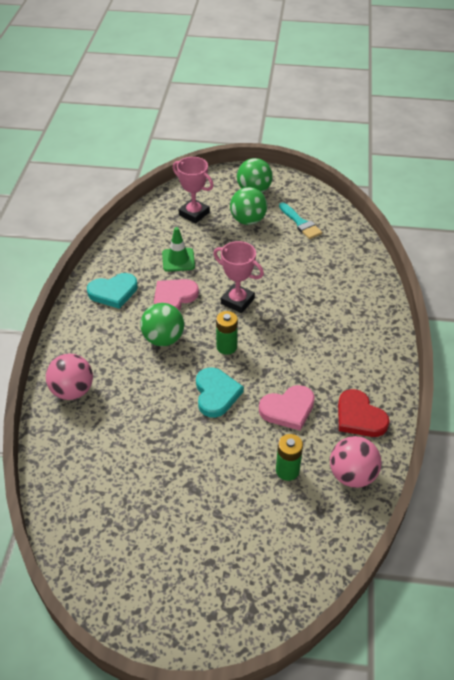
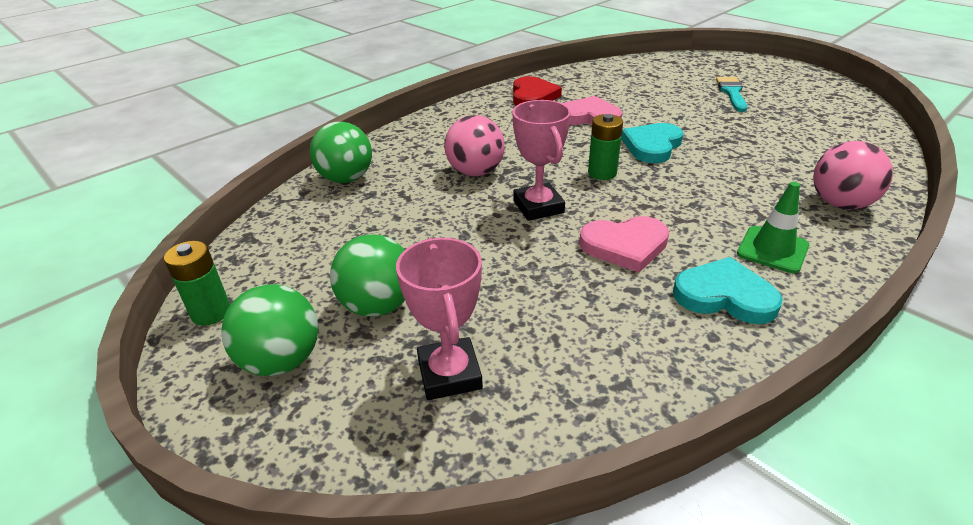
camera: 140 degrees left, 10 degrees down
(163, 339) = (678, 208): green ball -> green ball (346, 179)
(178, 260) = (569, 296): green traffic cone -> green traffic cone (772, 250)
(287, 470) = (631, 93): green battery -> green battery (211, 312)
(300, 223) = (314, 260): turquoise brush -> turquoise brush (732, 92)
(352, 475) = (581, 78): pink ball -> pink ball (475, 172)

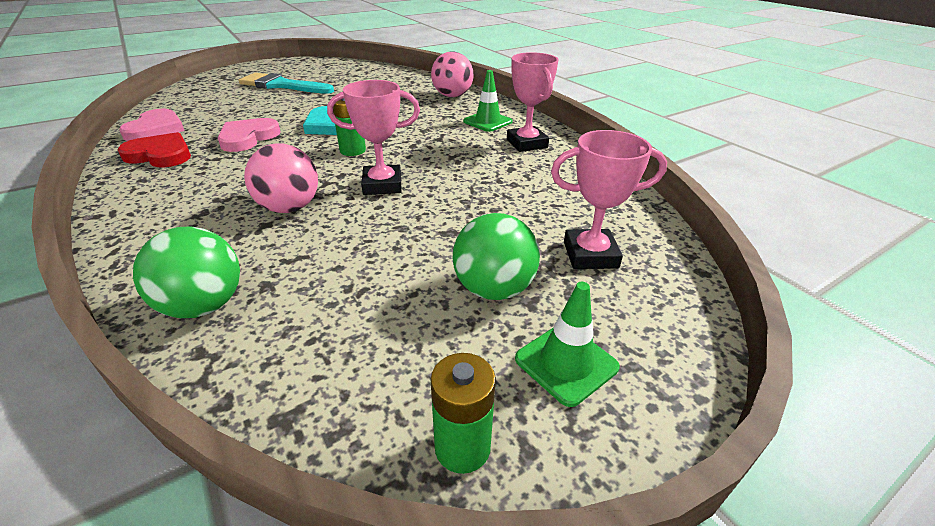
camera: 80 degrees left, 0 degrees up
(282, 361) = (566, 363): green ball -> green traffic cone
(625, 246) = (460, 161): pink heart -> pink heart (156, 129)
(724, 296) = (526, 144): turquoise heart -> pink trophy
(732, 92) = (282, 85): turquoise brush -> turquoise brush, size x1.52

